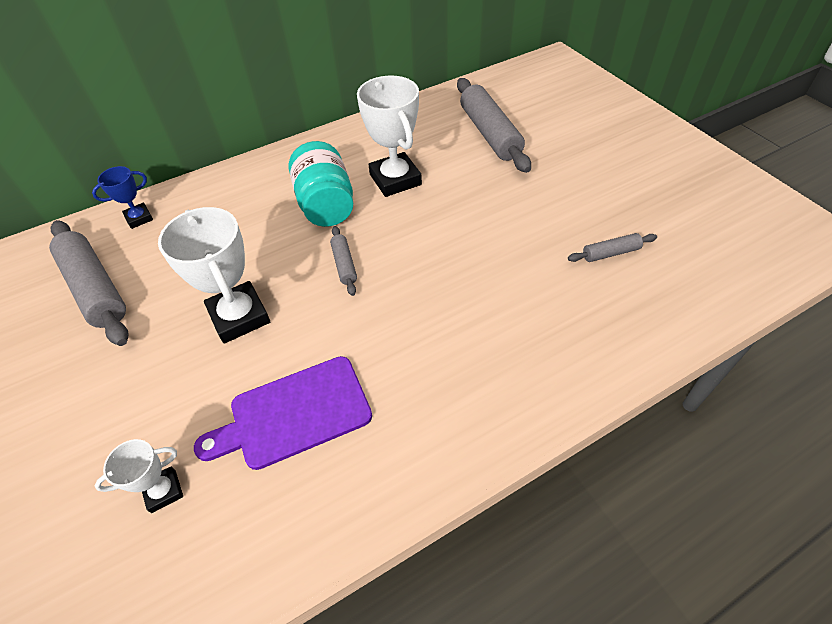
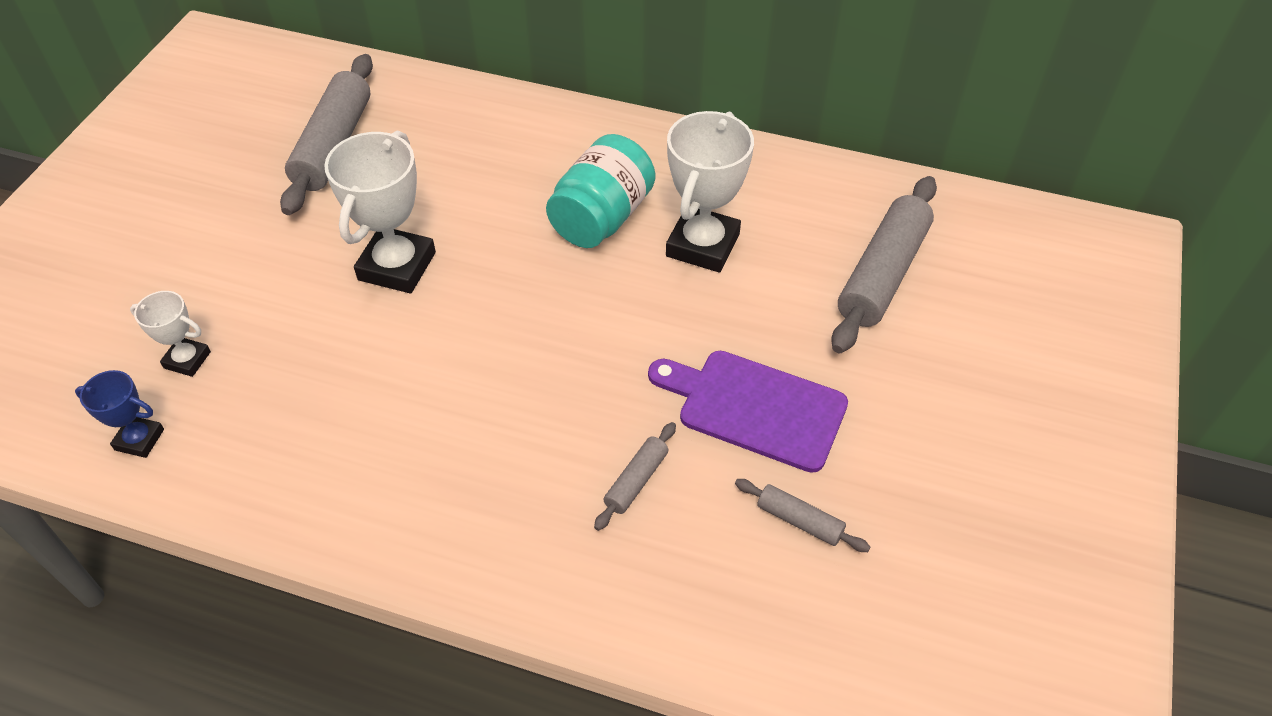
camera: 45 degrees right, 0 degrees up
(139, 218) = (439, 101): blue trophy -> blue trophy (139, 439)
(294, 414) = (329, 389): purple cutting board -> purple cutting board (755, 408)
(344, 264) = (536, 294): grey rolling pin -> grey rolling pin (636, 481)

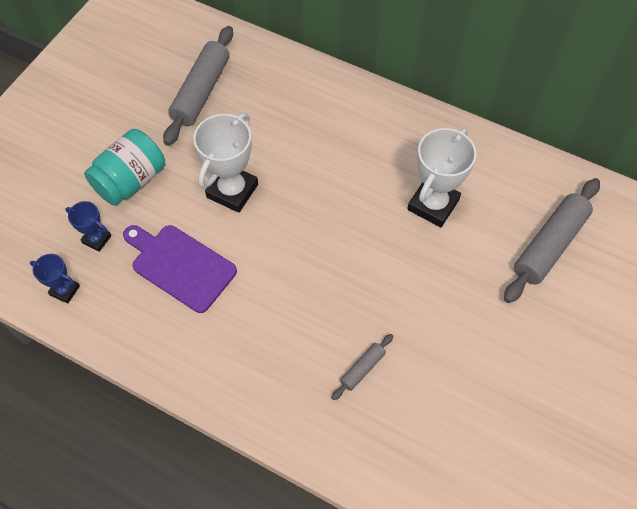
camera: 10 degrees right, 10 degrees up
(187, 360) = (97, 239): white trophy -> blue trophy
(602, 217) = (369, 173): turquoise jar -> turquoise jar (131, 180)
(755, 408) = (446, 330): purple cutting board -> purple cutting board (180, 265)
(799, 521) = (460, 413): grey rolling pin -> none

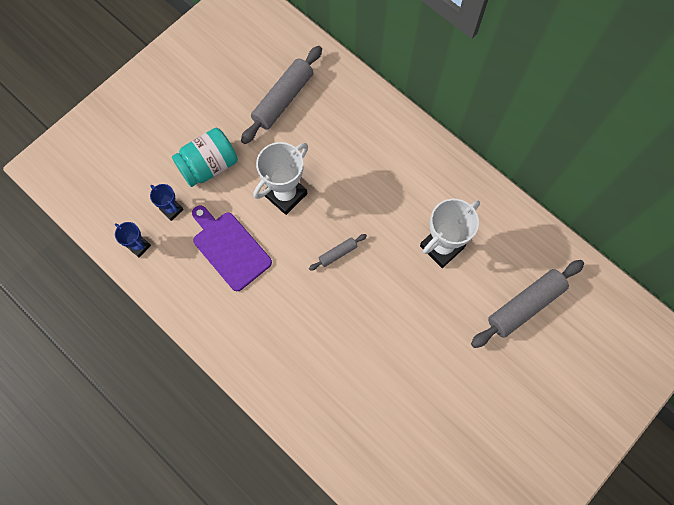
camera: 15 degrees right, 10 degrees up
(362, 369) = (345, 368): grey rolling pin -> grey rolling pin (338, 253)

